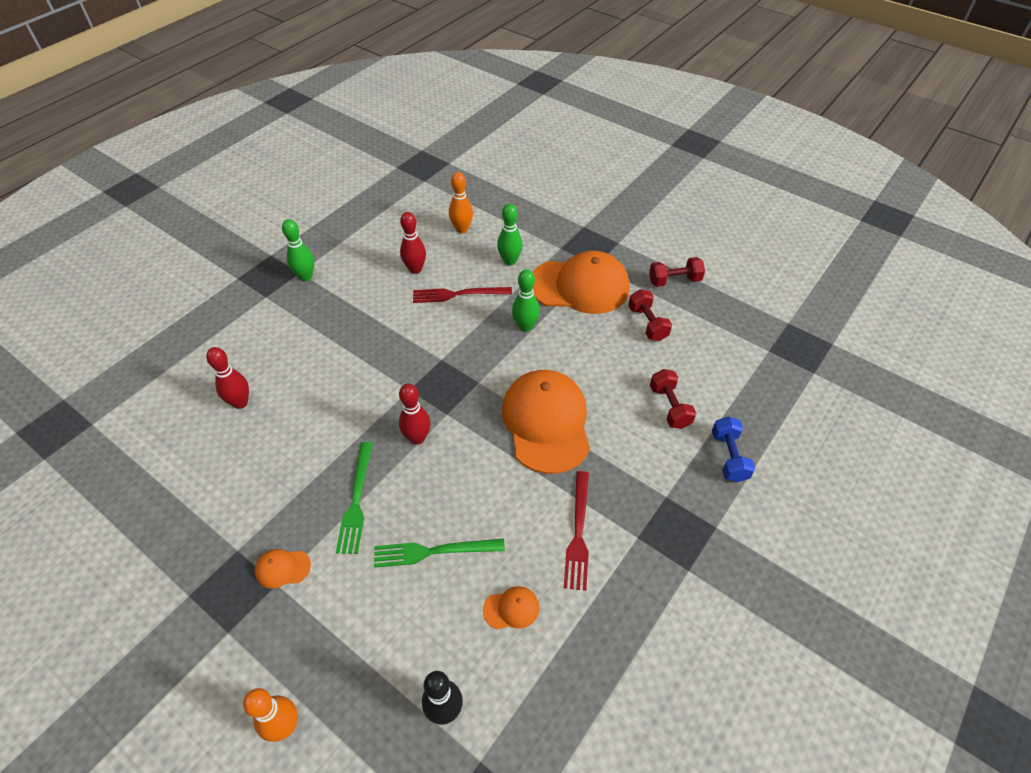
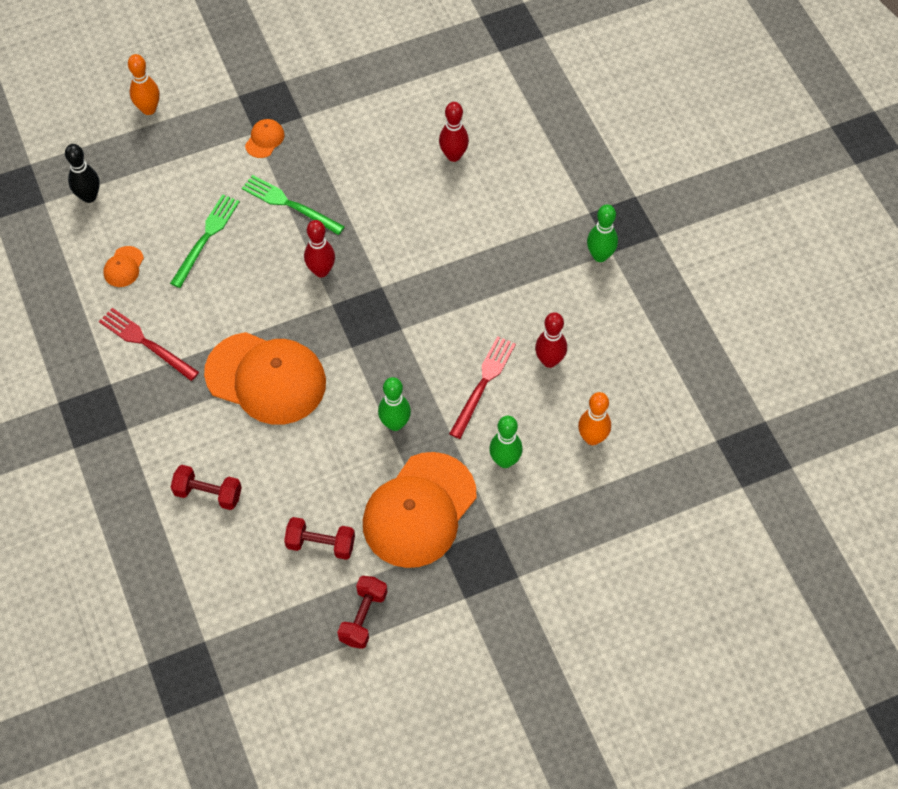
camera: 120 degrees right, 10 degrees up
(729, 457) = (123, 506): blue dumbbell -> none

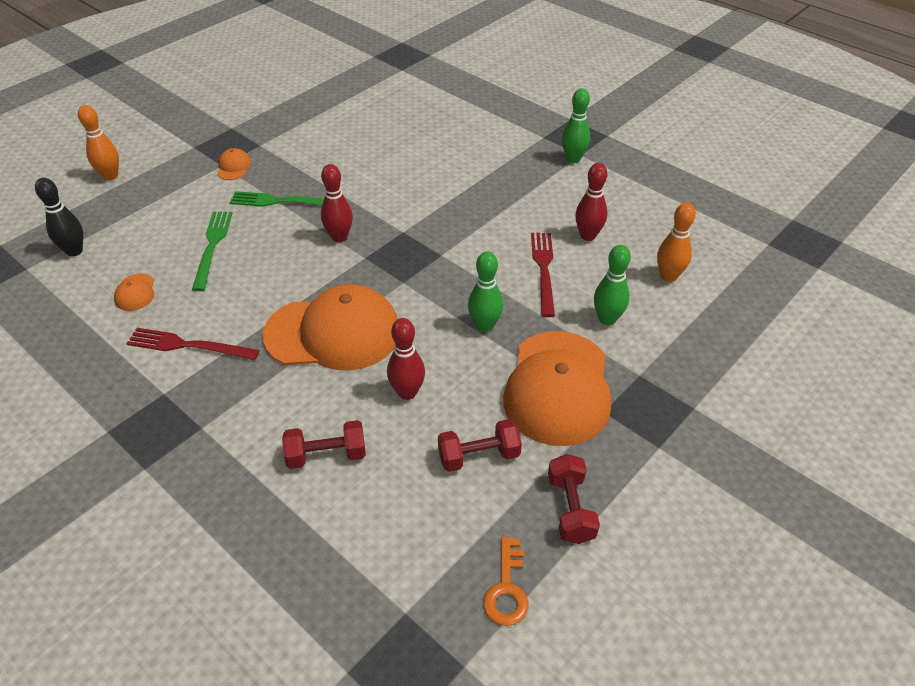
camera: 25 degrees left, 15 degrees down
(281, 656) = (507, 589): none -> orange key
(453, 155) = (408, 134): red bowling pin -> red bowling pin (407, 392)

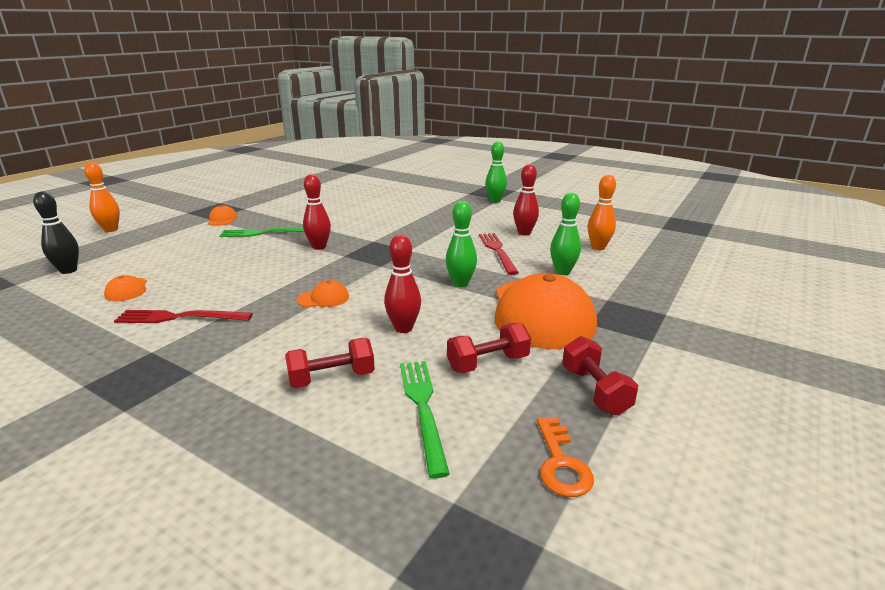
camera: 10 degrees left, 20 degrees down
(212, 246) = (204, 259): green fork -> green fork (423, 408)
(333, 333) = (323, 298): orange cap -> orange cap, size x0.40

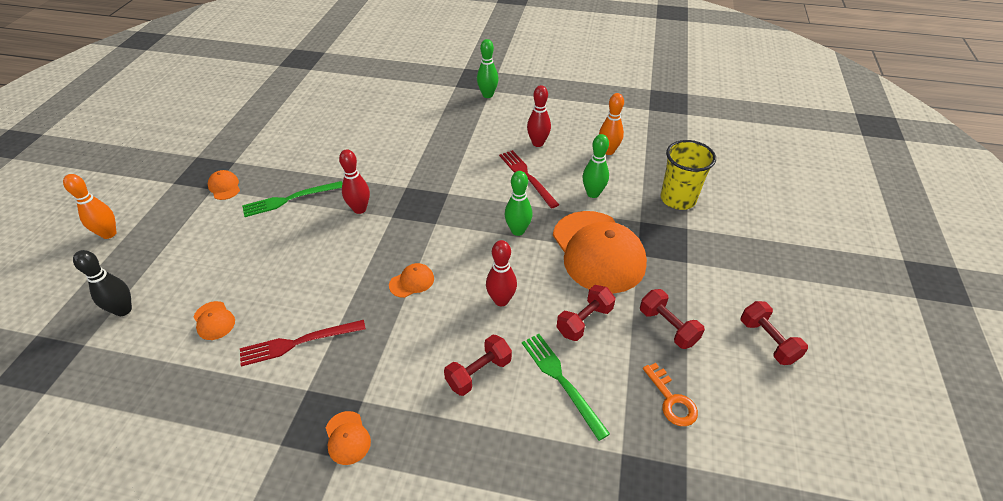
camera: 20 degrees left, 20 degrees up
(148, 397) = (347, 438): none -> orange cap
(664, 291) = (678, 199): none -> yellow cup
(742, 436) = (767, 341): none -> red dumbbell

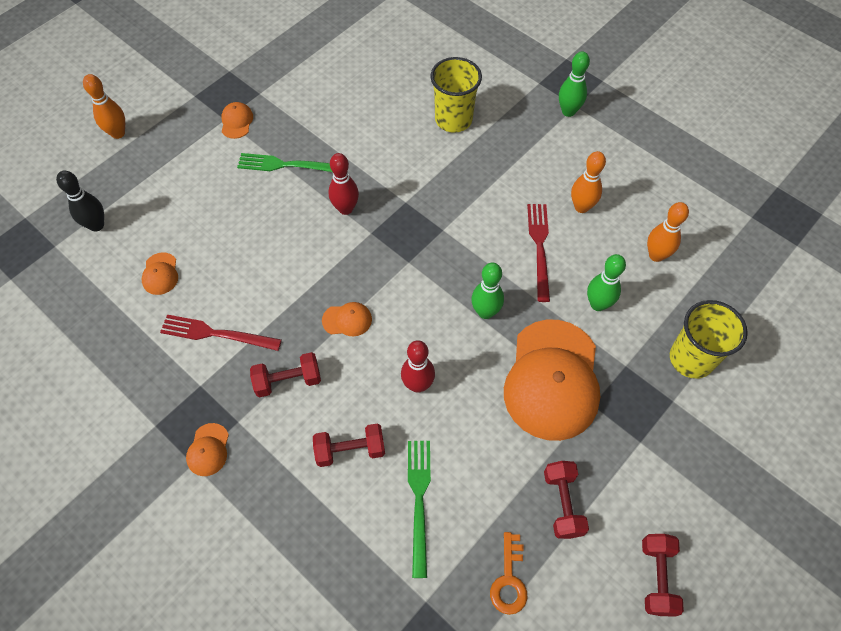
camera: 30 degrees right, 15 degrees up
(408, 126) = (453, 119): none -> yellow cup
(538, 143) = (581, 207): red bowling pin -> orange bowling pin
(584, 321) = (483, 451): red dumbbell -> red dumbbell (288, 381)

